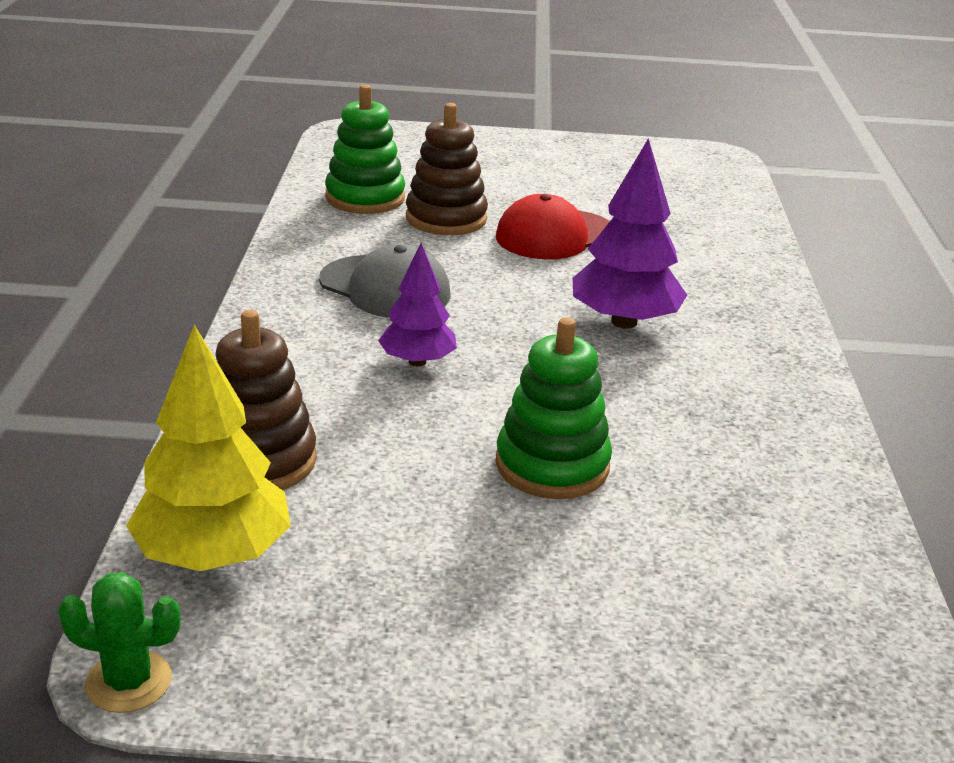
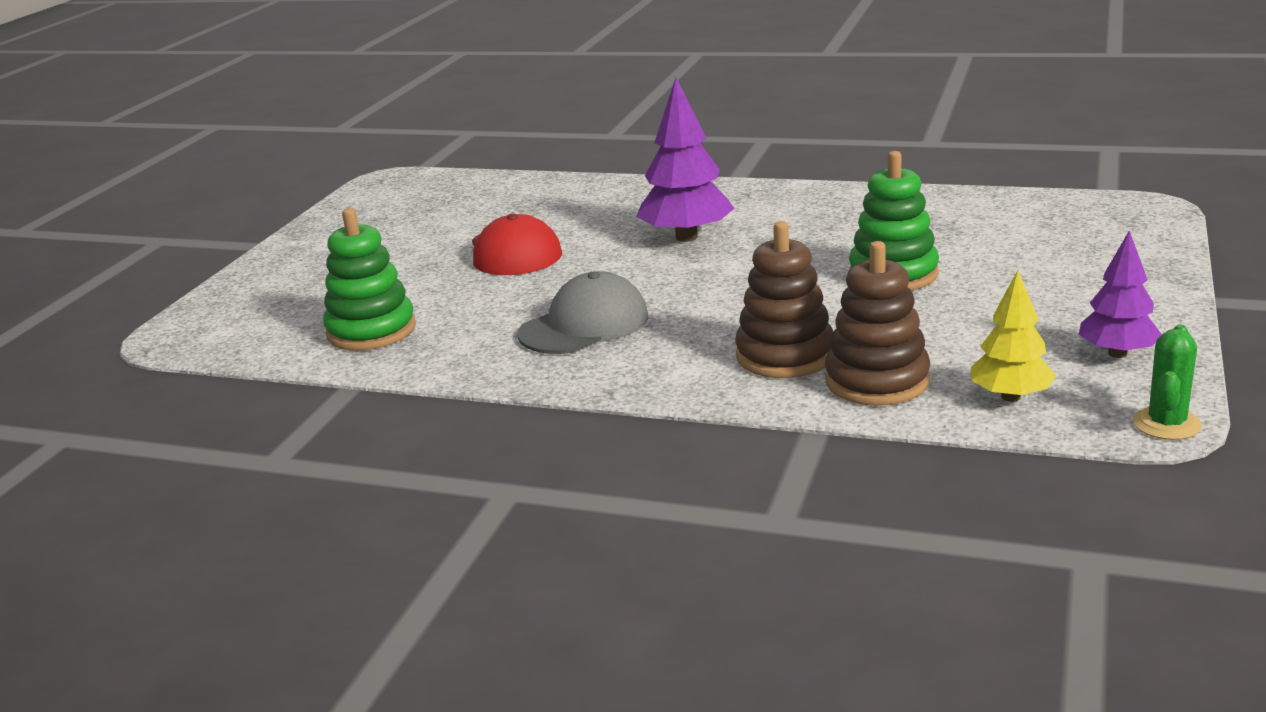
camera: 70 degrees left, 5 degrees down
(213, 554) = (1010, 397): yellow tree -> yellow tree, size x0.64
(417, 361) = (728, 315): purple tree -> purple tree (1117, 353)
(446, 218) = (448, 294): brown stacking toy -> brown stacking toy (785, 356)

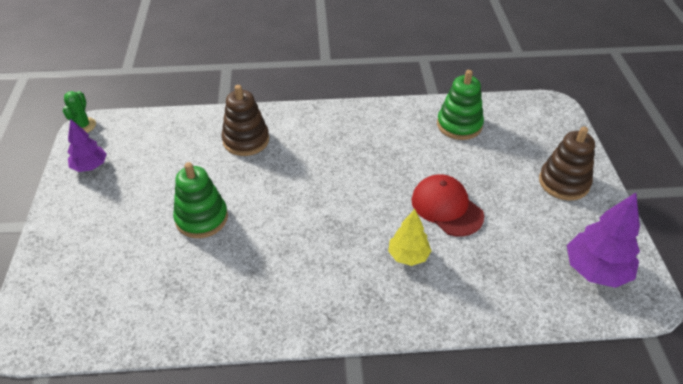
camera: 155 degrees right, 20 degrees up
(584, 325) = (354, 146): grey cap -> none
(687, 237) = (344, 242): purple tree -> purple tree (595, 270)
(877, 381) = (201, 131): brown stacking toy -> brown stacking toy (563, 182)
(1010, 397) = (143, 131): yellow tree -> yellow tree (408, 256)

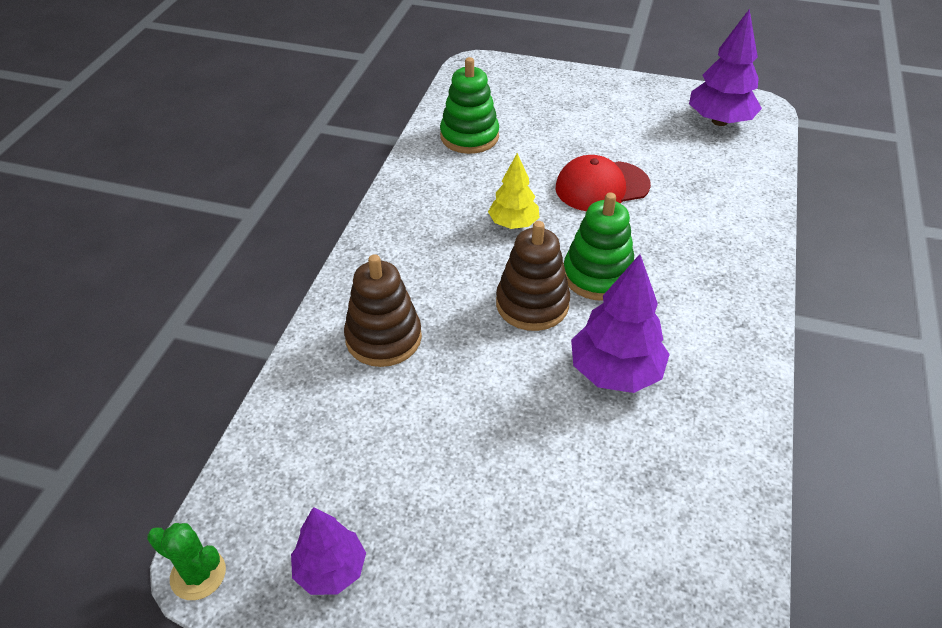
camera: 70 degrees left, 0 degrees up
(201, 218) = (530, 421): green stacking toy -> green stacking toy (597, 276)
(254, 251) = (615, 372): none -> purple tree
(408, 256) = (665, 236): yellow tree -> yellow tree (513, 223)
(563, 182) = (597, 99): brown stacking toy -> brown stacking toy (532, 304)

